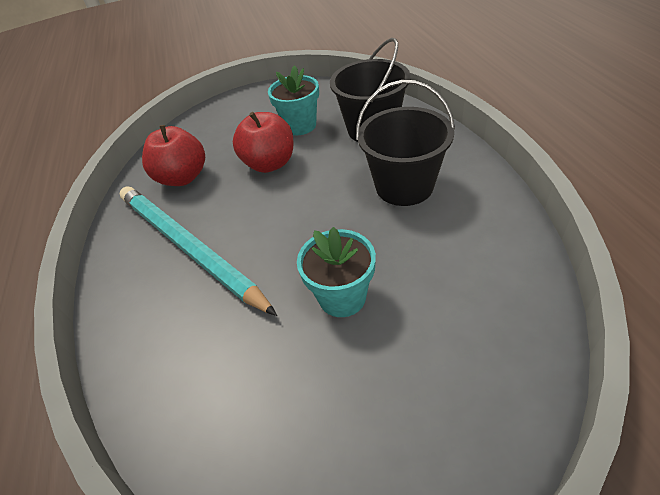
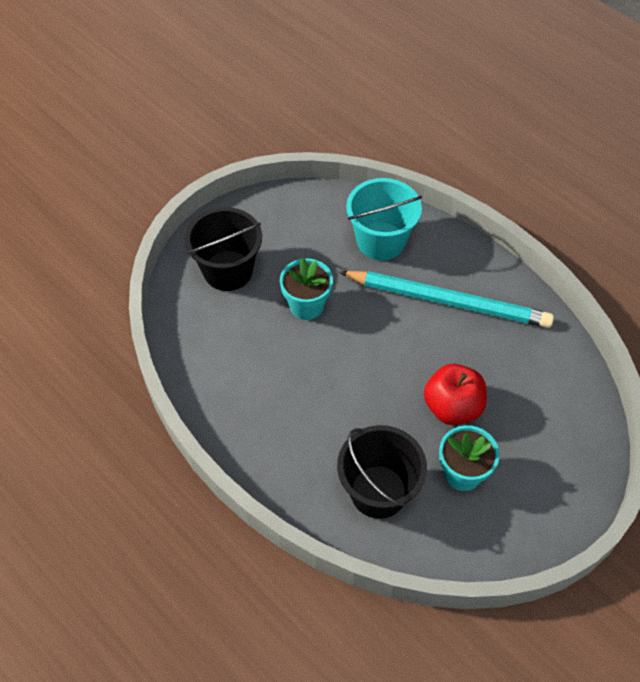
camera: 145 degrees right, 10 degrees up
(183, 177) = (524, 363): red apple -> none
(189, 351) = (381, 241): none -> turquoise bucket
(404, 186) = (308, 419): black bucket -> black bucket (228, 270)

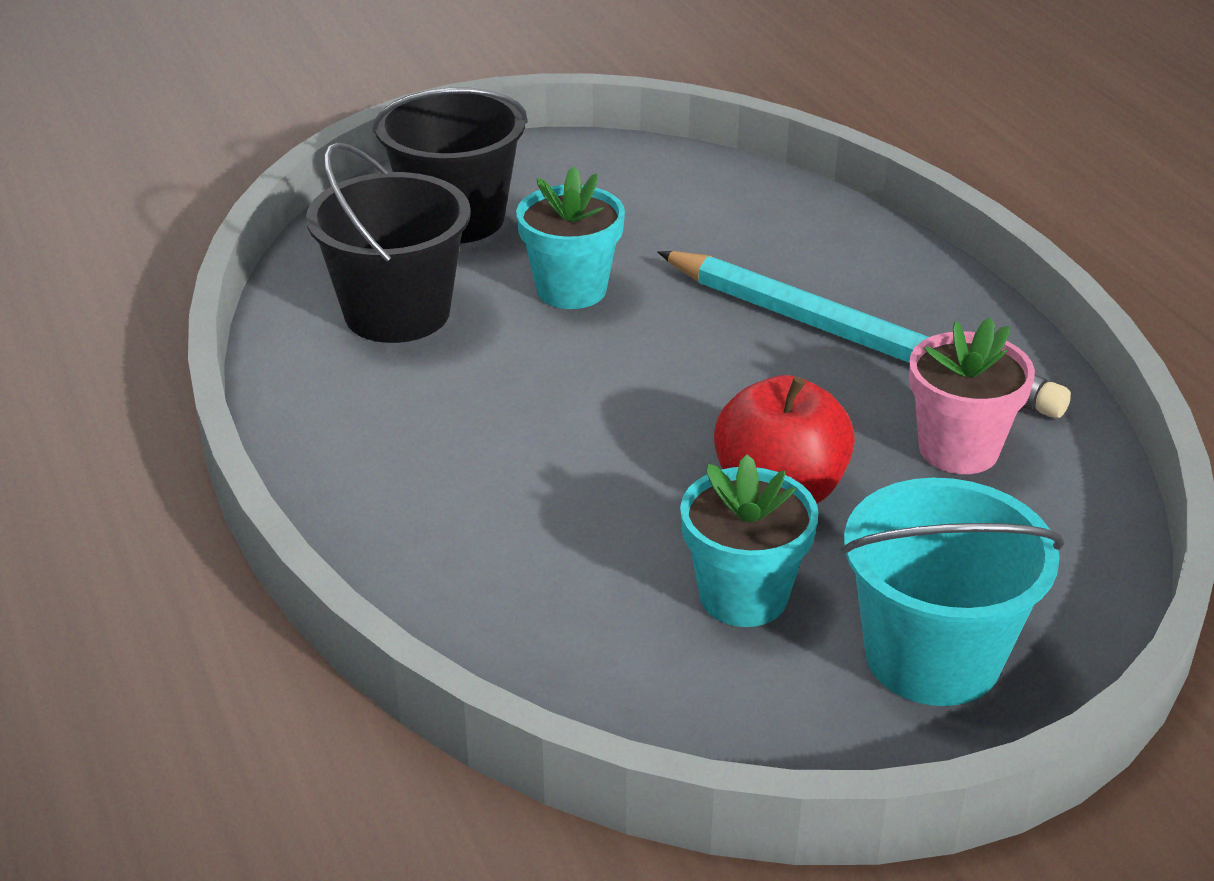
camera: 20 degrees right, 20 degrees down
(378, 491) = (544, 580): black bucket -> black bucket (397, 313)
(381, 241) = (769, 236): turquoise bucket -> turquoise bucket (932, 656)
(515, 358) = (958, 449): none -> pink flower pot

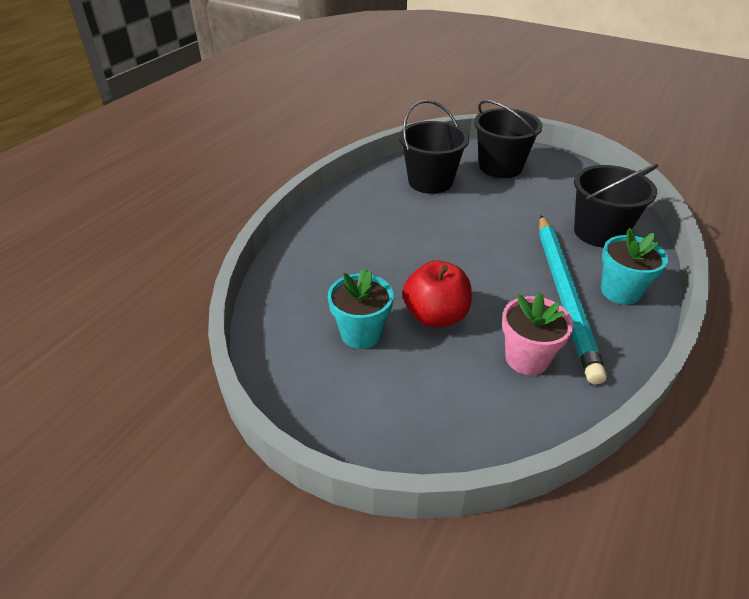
camera: 55 degrees right, 5 degrees up
(571, 290) = (494, 209): turquoise flower pot -> turquoise flower pot (620, 291)
(750, 228) = (599, 232): none -> black bucket
(932, 656) = (376, 407): turquoise bucket -> none

